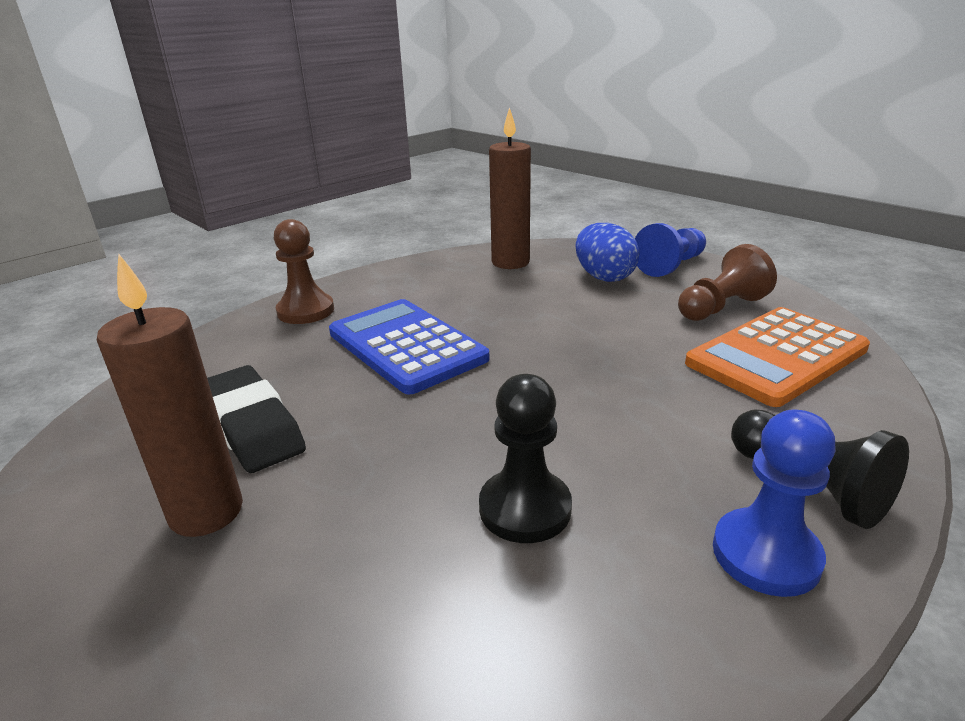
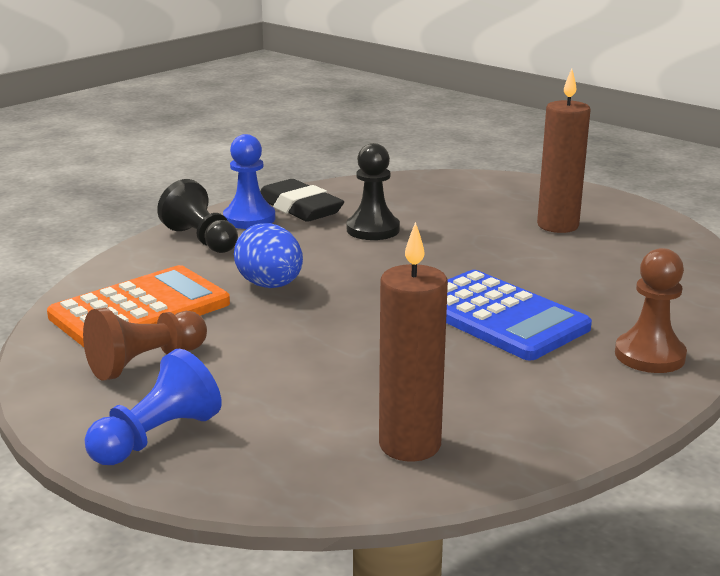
camera: 175 degrees right, 5 degrees down
(252, 425) = (580, 260): black eraser -> black eraser (300, 208)
(604, 277) = (268, 412): blue egg -> blue egg (270, 285)

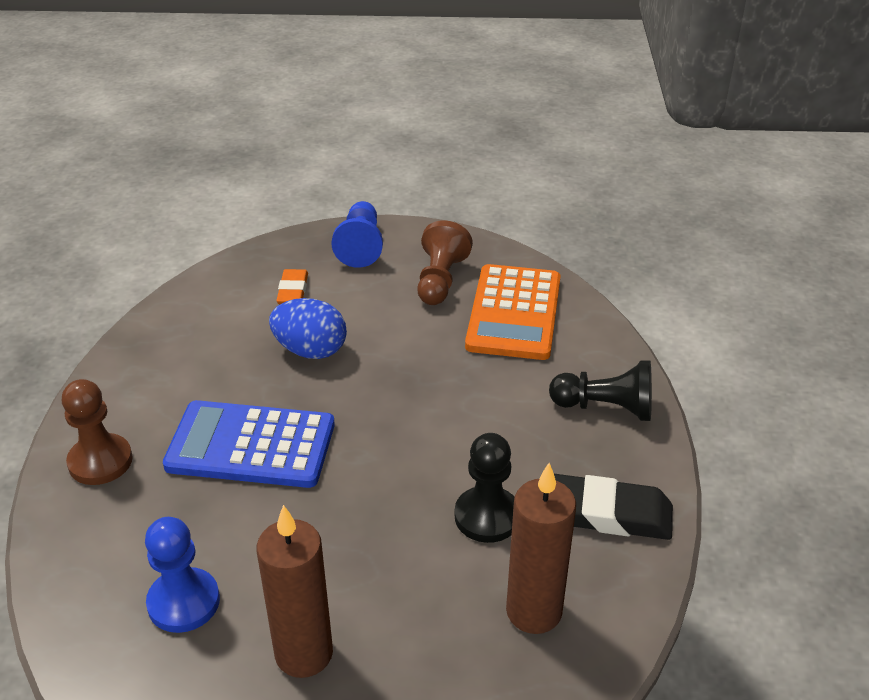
camera: 140 degrees right, 15 degrees up
(249, 219) = (620, 463): blue pawn -> blue pawn (184, 602)
(270, 285) = (466, 384): blue egg -> blue egg (310, 350)
(307, 421) = (293, 291): none -> orange eraser
(409, 445) = (219, 305): brown candle -> brown candle (534, 611)

